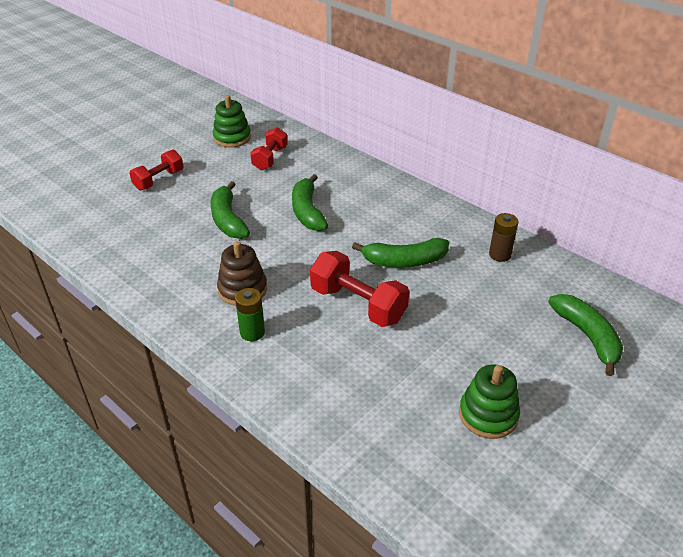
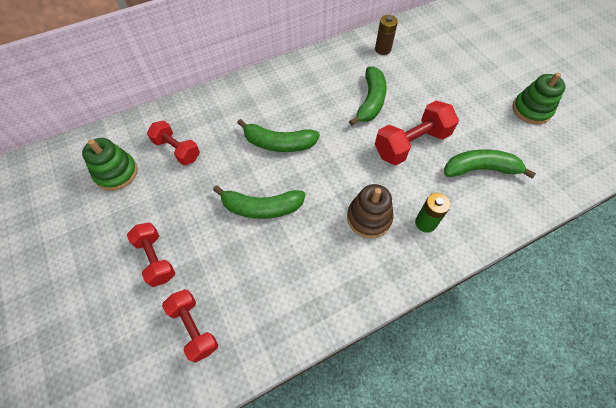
camera: 70 degrees left, 20 degrees up
(104, 215) = (194, 328): none -> red dumbbell
(587, 336) = (473, 41): green banana -> green banana (480, 169)

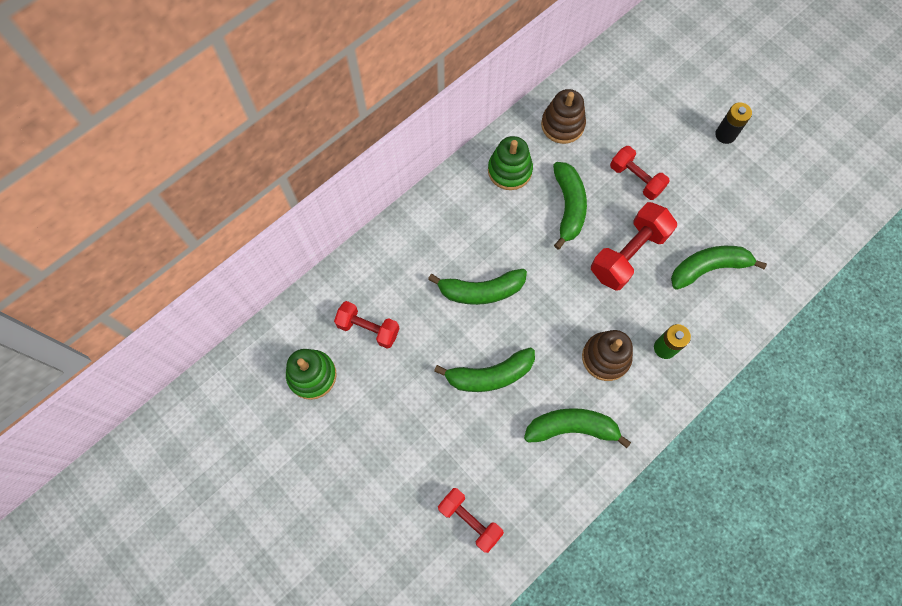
camera: 15 degrees left, 10 degrees up
(156, 259) = (401, 462): red dumbbell -> red dumbbell (636, 179)
(319, 269) = (572, 428): none -> green banana
(382, 49) = (562, 125): brown battery -> brown stacking toy
(514, 79) = (725, 135): none -> black battery
(531, 110) = (750, 174): green stacking toy -> green stacking toy (509, 170)

